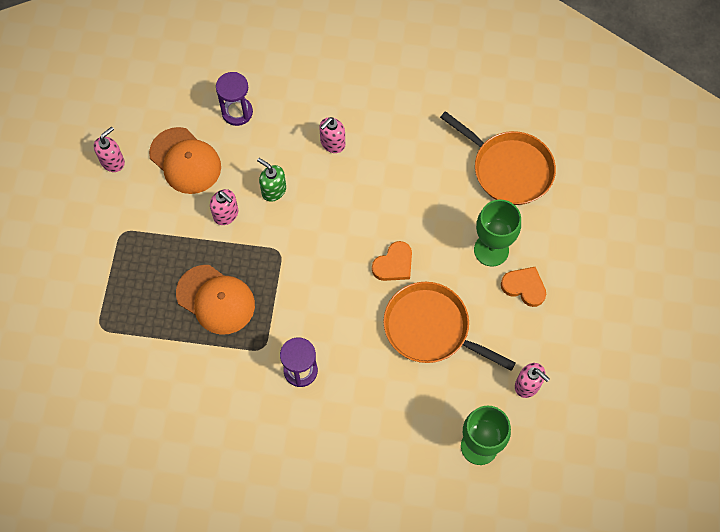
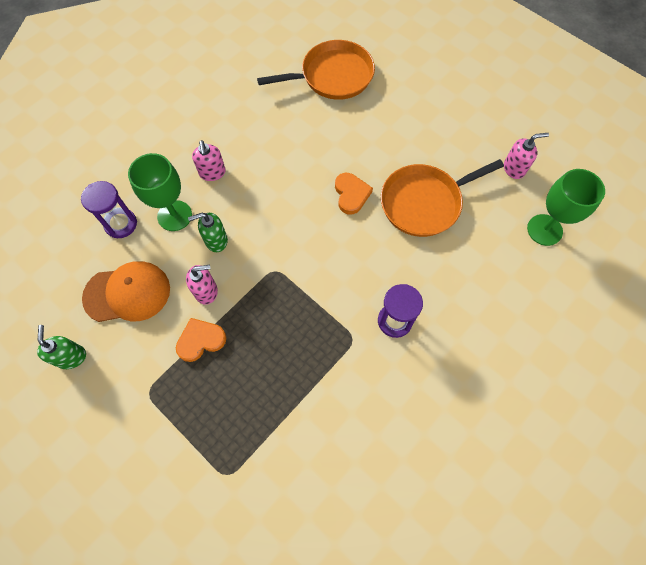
camera: 55 degrees left, 0 degrees up
(113, 161) = (71, 357): pink soap dispenser -> green soap dispenser
(216, 299) = (279, 350): orange cap -> none
(491, 250) = (389, 125): green goblet -> green goblet (174, 215)
(524, 287) = (434, 123): orange heart -> orange heart (200, 340)

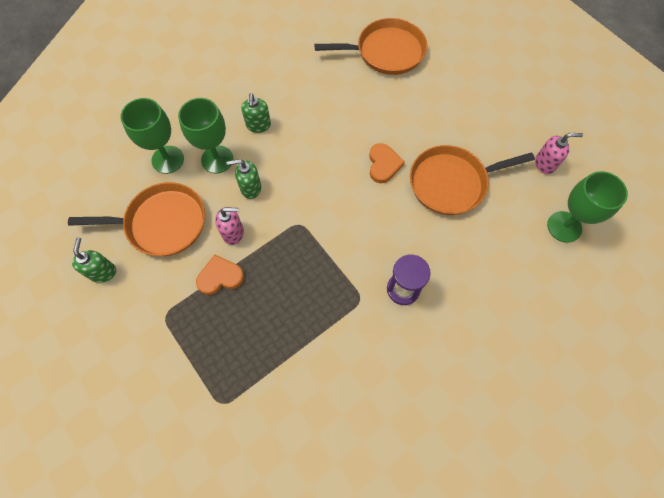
camera: 10 degrees right, 0 degrees up
(121, 224) = (168, 159): purple hourglass -> green goblet
(127, 293) = (162, 223): orange cap -> orange pan
(212, 173) = (258, 125): pink soap dispenser -> green soap dispenser

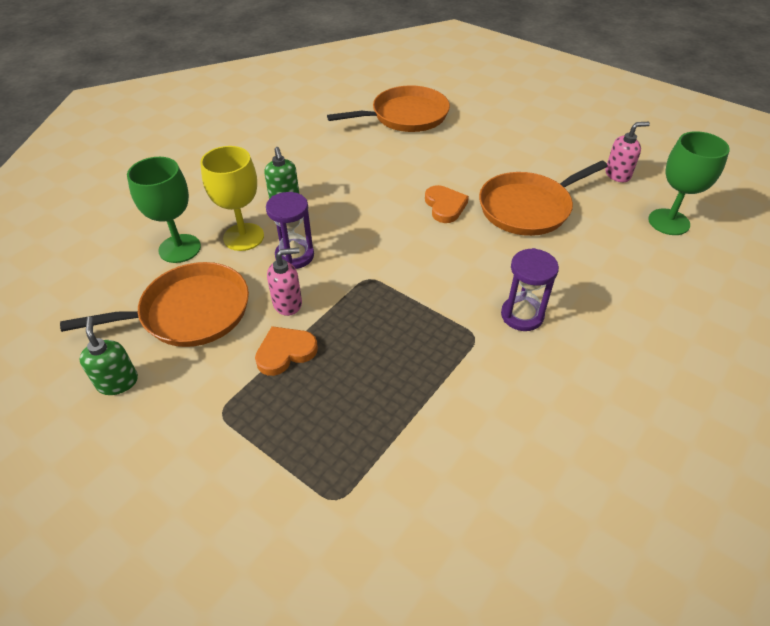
camera: 15 degrees left, 20 degrees down
(217, 159) = (243, 237): green goblet -> yellow goblet
(250, 188) = (294, 256): green soap dispenser -> purple hourglass

